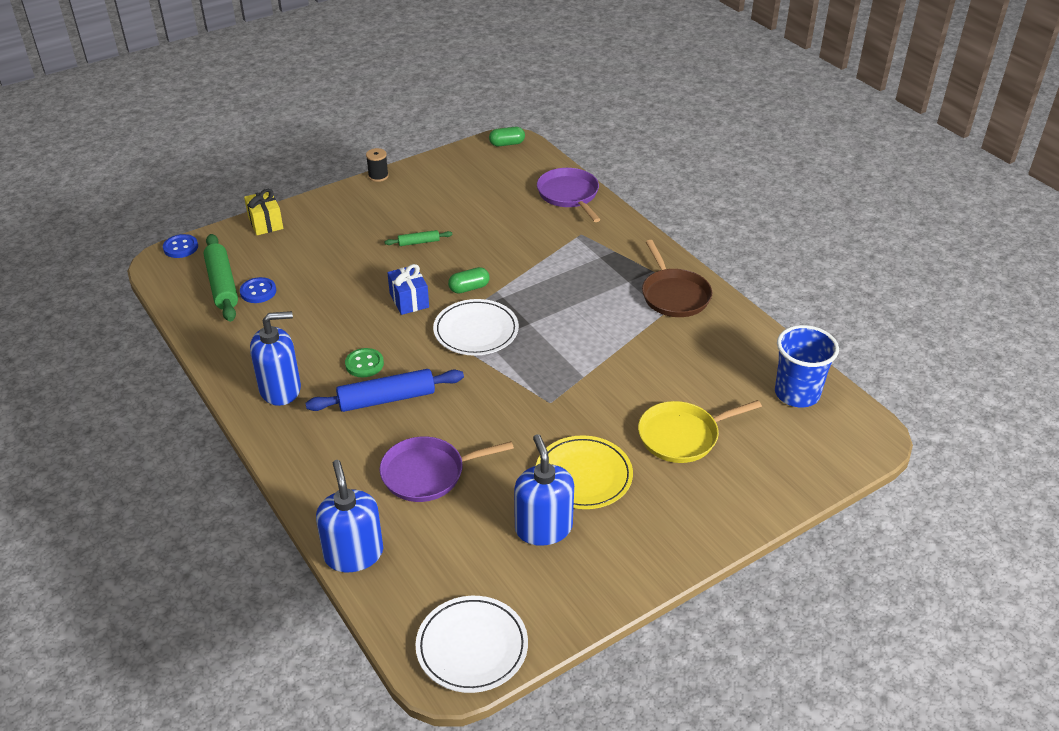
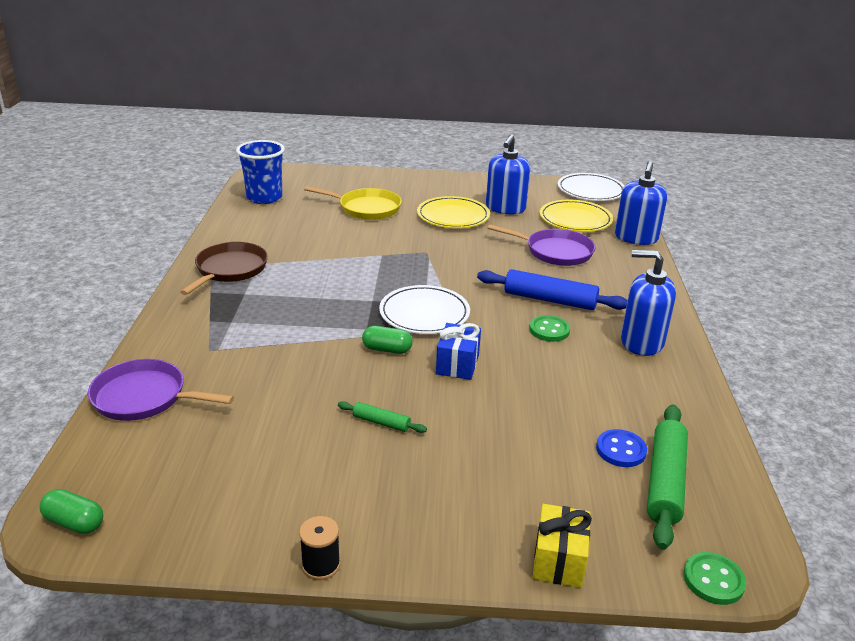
camera: 145 degrees left, 10 degrees down
(180, 247) = (713, 580): blue button -> green button
(446, 553) = (575, 219): none -> yellow plate
(569, 195) = (144, 397): purple pan -> purple pan turned 90 degrees clockwise

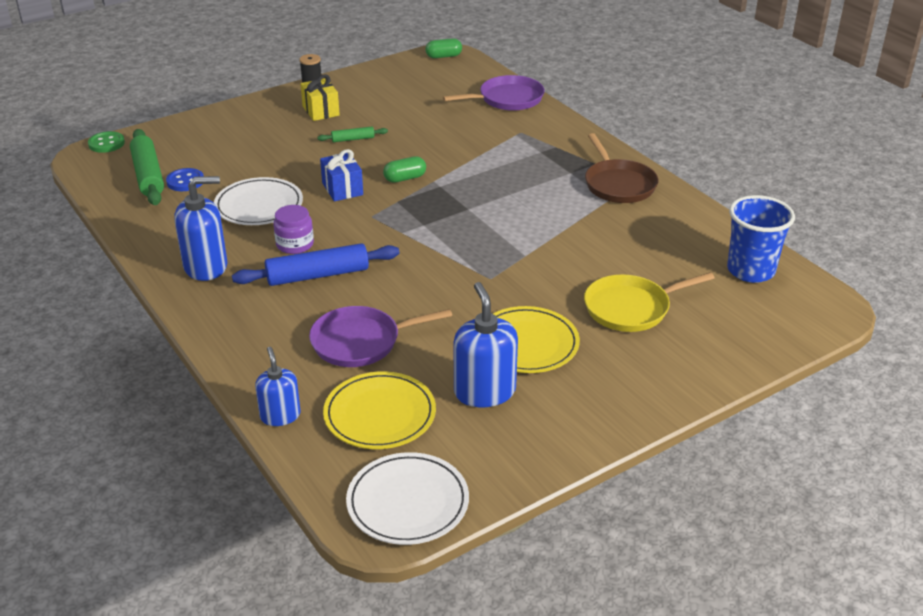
camera: 145 degrees right, 5 degrees up
(424, 314) = (412, 215): white plate -> white plate (259, 206)
(549, 330) = (295, 244): green button -> purple jar
(559, 560) = (195, 123): yellow gift -> yellow gift (321, 111)
(636, 238) = (280, 415): blue soap dispenser -> blue soap dispenser, size x0.63

